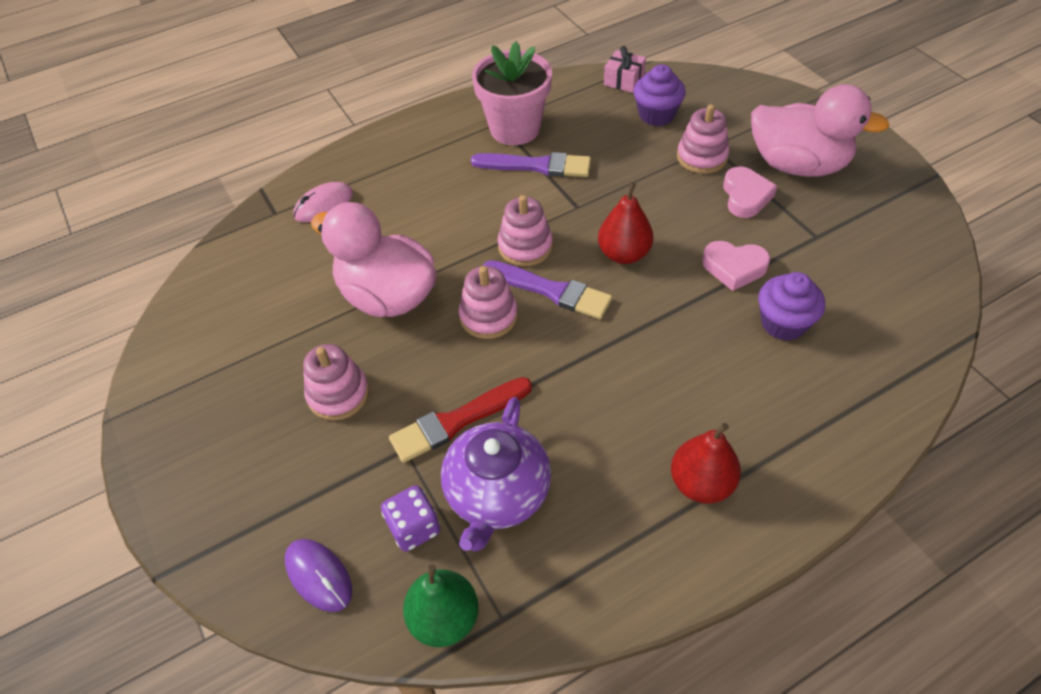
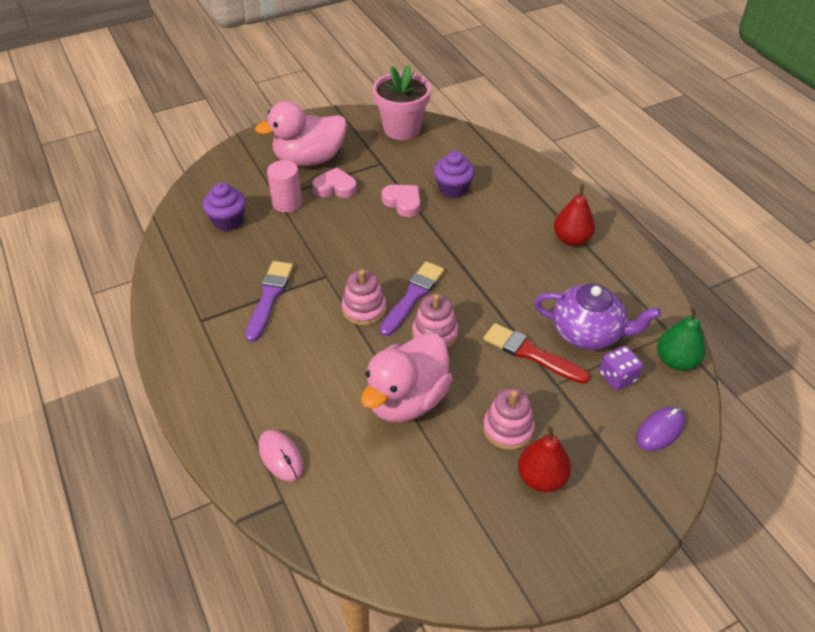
camera: 90 degrees left, 5 degrees down
(457, 421) = (531, 353): red brush -> red brush turned 150 degrees clockwise
(515, 129) = (214, 309): pink flower pot -> pink flower pot (402, 129)
(624, 81) = (174, 235): pink gift -> none
(624, 254) = (381, 254): red pear -> red pear (541, 478)
(702, 157) = (287, 203): pink stacking toy -> pink cylinder
(734, 268) = (403, 203): pink heart -> pink heart turned 60 degrees counterclockwise
(797, 165) = (309, 159): pink duck -> pink duck turned 135 degrees counterclockwise

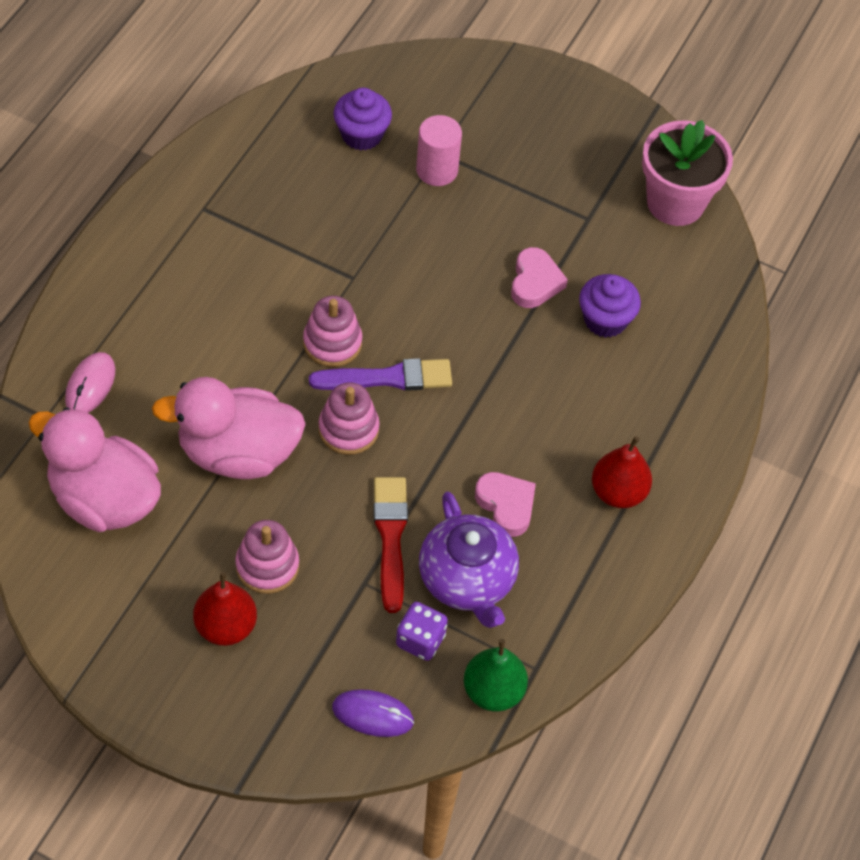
camera: 50 degrees right, 10 degrees up
(269, 297) = (280, 247): purple brush -> none
(309, 159) = (531, 143): pink duck -> pink duck (104, 499)
(335, 188) = (503, 200): pink heart -> pink heart (506, 505)

